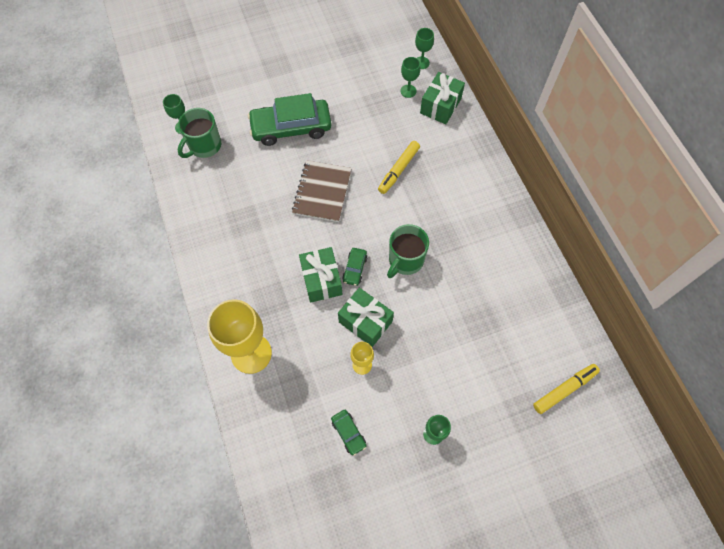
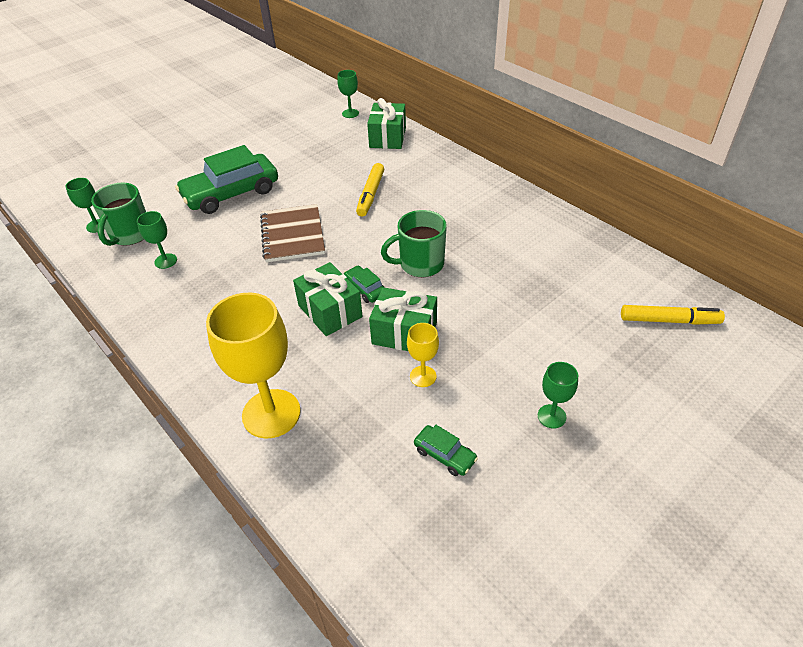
camera: 20 degrees left, 20 degrees down
(354, 269) = (365, 289): green car -> green car turned 150 degrees clockwise
(405, 260) = (420, 264): green mug -> green mug turned 60 degrees clockwise
(408, 91) = (348, 135): green goblet -> green goblet (165, 261)
(564, 389) = (669, 320): yellow marker -> yellow marker turned 60 degrees clockwise

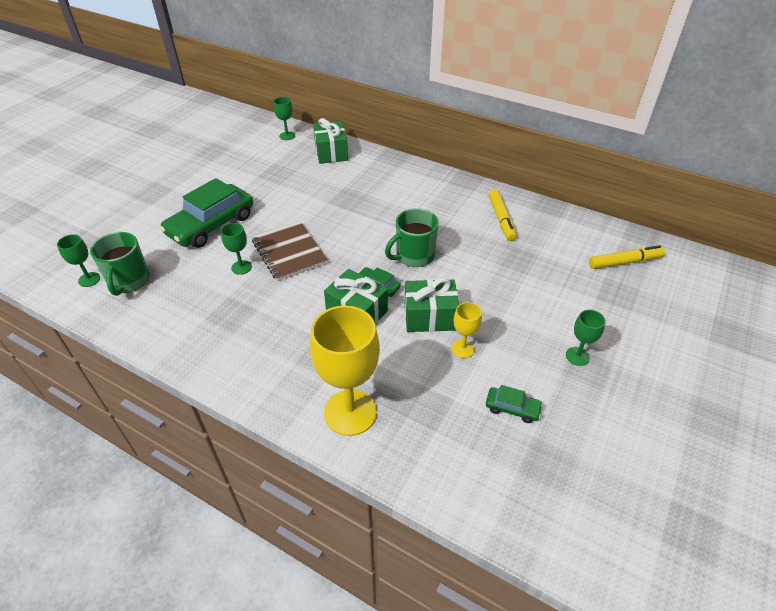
camera: 20 degrees left, 0 degrees up
(165, 261) = (178, 299): green goblet -> green goblet (241, 267)
(370, 194) = (341, 204): yellow marker -> yellow marker (501, 219)

